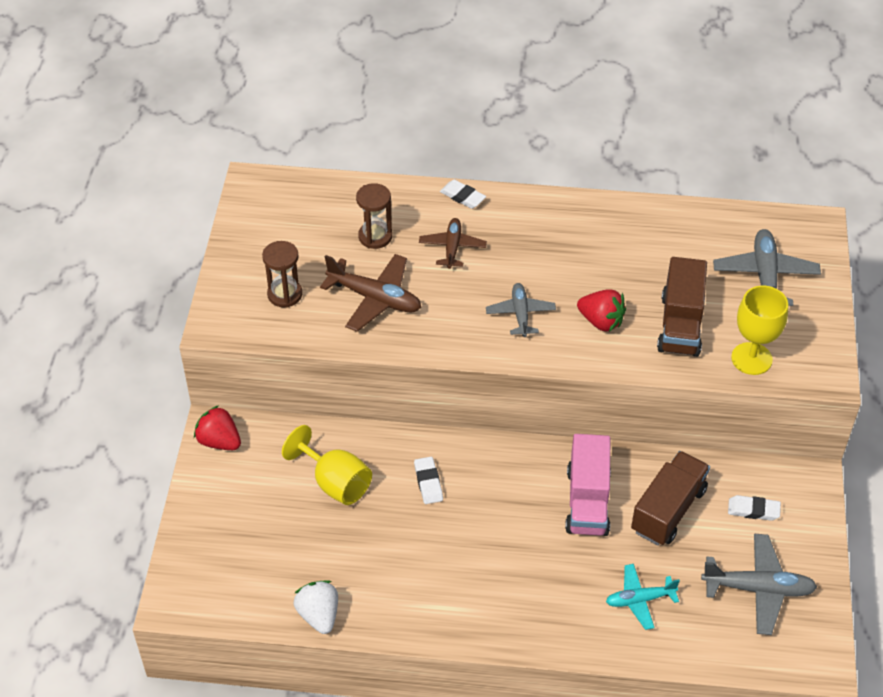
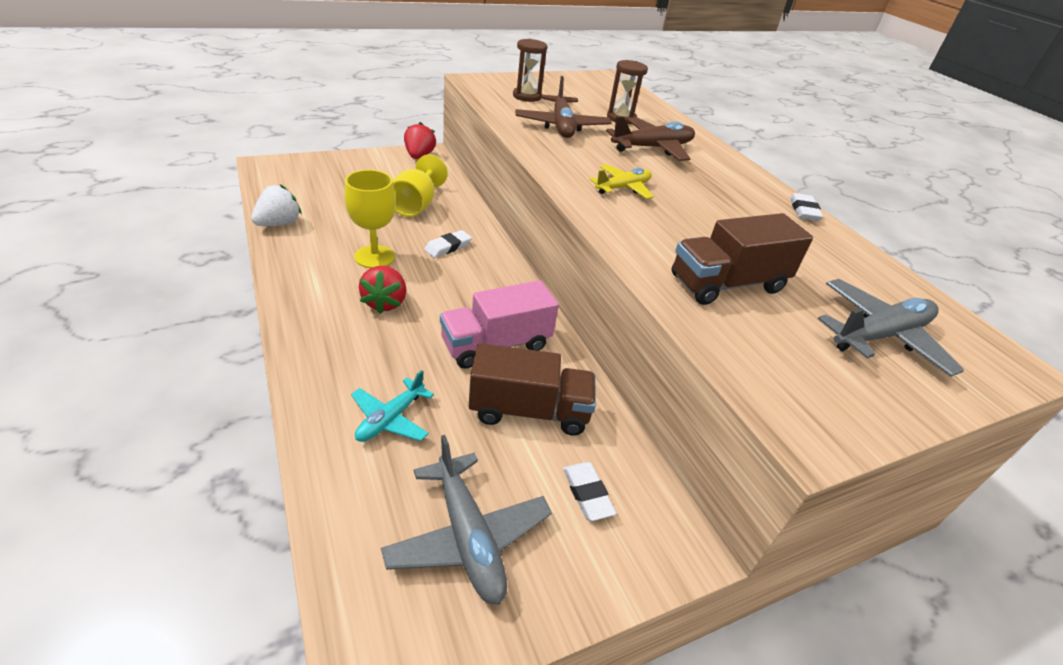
camera: 55 degrees right, 10 degrees down
(452, 248) = (652, 148): brown plane -> brown plane, size x1.54
(462, 197) = (708, 145): white eraser -> white eraser (804, 210)
(520, 314) = (623, 188): grey plane -> yellow plane
(601, 321) = (668, 232): red strawberry -> red strawberry (385, 303)
(640, 600) = (390, 419): turquoise plane -> turquoise plane turned 105 degrees counterclockwise
(751, 359) = (748, 351): yellow goblet -> yellow goblet (374, 257)

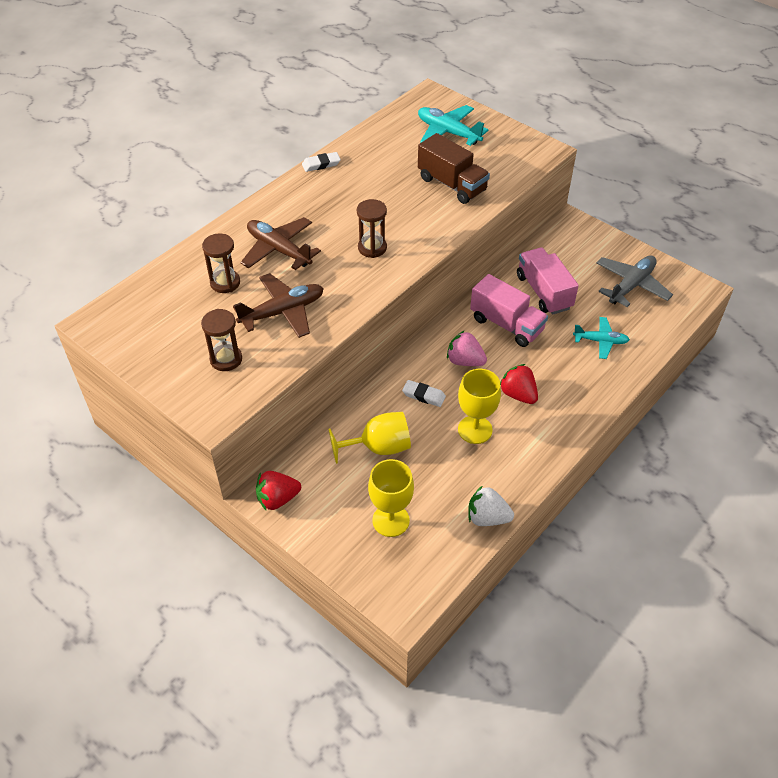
camera: 110 degrees left, 10 degrees up
(341, 185) = (391, 520): none -> yellow goblet
(385, 303) = (518, 394): red strawberry -> red strawberry turned 105 degrees counterclockwise
(467, 289) = (465, 361): none -> pink strawberry
(529, 410) = (544, 292): brown truck -> pink truck
(587, 493) = (573, 256): white eraser -> none
(623, 188) = (372, 248): yellow plane -> brown hourglass
(879, 336) = (448, 132): grey plane -> turquoise plane

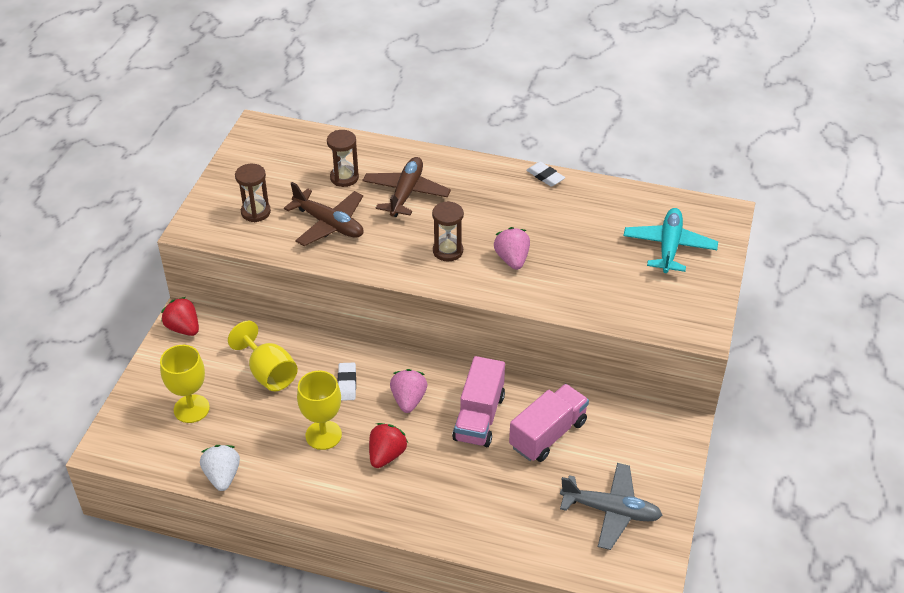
camera: 65 degrees right, 5 degrees down
(407, 215) = (512, 259): none -> pink strawberry
(452, 184) = (583, 276): brown truck -> none
(600, 341) = (502, 504): turquoise plane -> none

